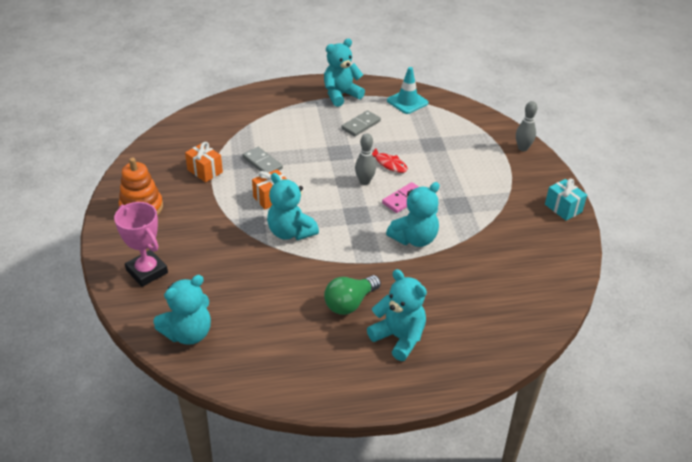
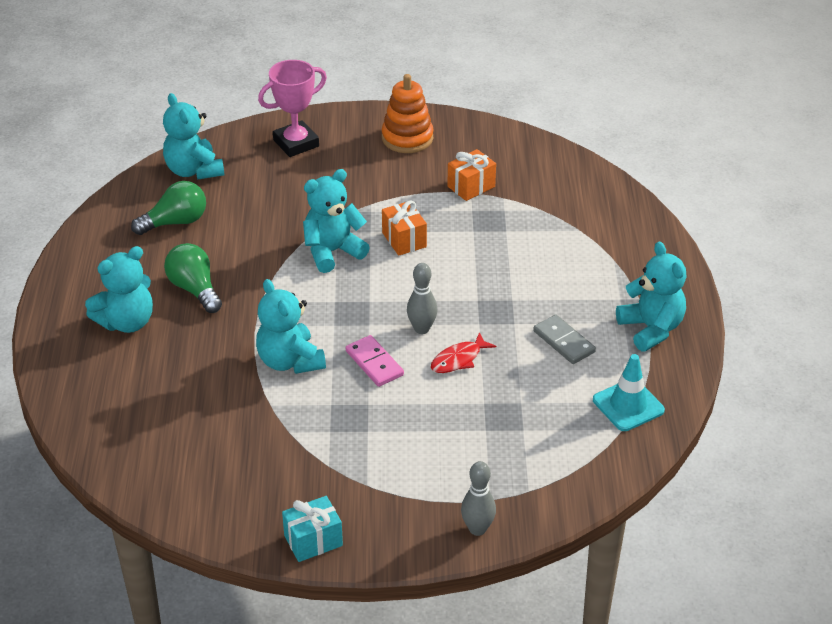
camera: 100 degrees right, 0 degrees up
(262, 163) = (481, 236): grey domino -> none
(265, 332) = (175, 222): none -> green light bulb

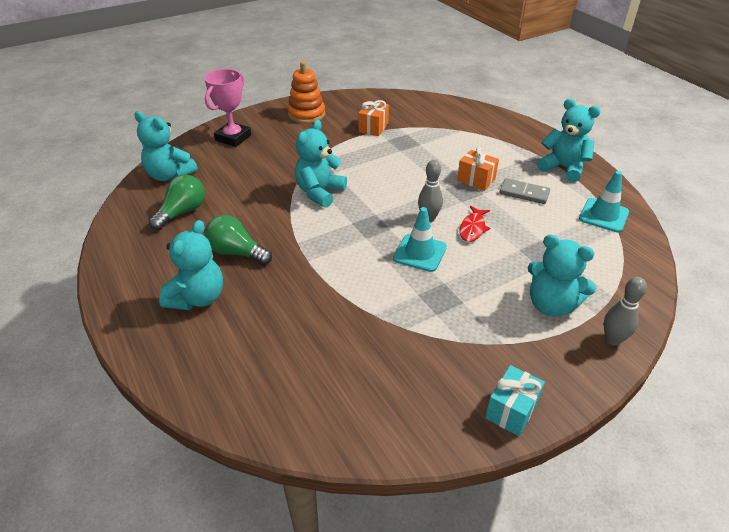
camera: 30 degrees left, 0 degrees up
(290, 361) = (357, 275): turquoise teddy bear -> turquoise teddy bear (551, 305)
(374, 363) = (420, 253): pink domino -> turquoise traffic cone
(404, 240) = (361, 170): orange gift -> orange gift (476, 180)

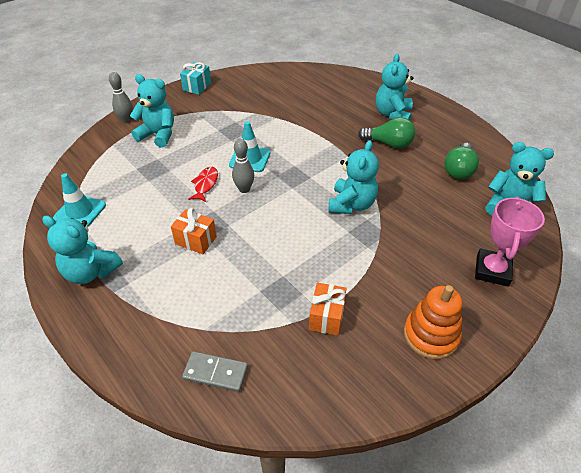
camera: 170 degrees right, 5 degrees up
(524, 193) = (149, 229): grey domino -> grey domino (215, 372)

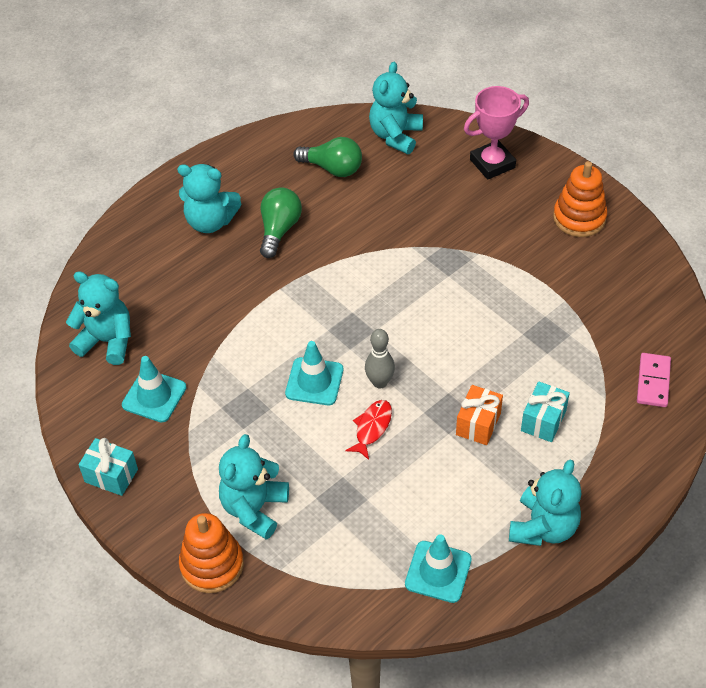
camera: 90 degrees left, 5 degrees up
(126, 120) = (212, 565): grey bowling pin -> orange stacking toy
(189, 281) = (543, 421): none -> turquoise gift
(205, 184) = (372, 428): red fish -> red fish turned 105 degrees clockwise
(215, 372) = (653, 382): grey domino -> pink domino
(249, 98) = (154, 396): none -> turquoise traffic cone
(326, 317) = (571, 295): orange gift -> none
(351, 204) = (402, 271): turquoise teddy bear -> turquoise teddy bear (107, 341)
(492, 270) = (492, 163): pink trophy -> pink trophy turned 45 degrees counterclockwise

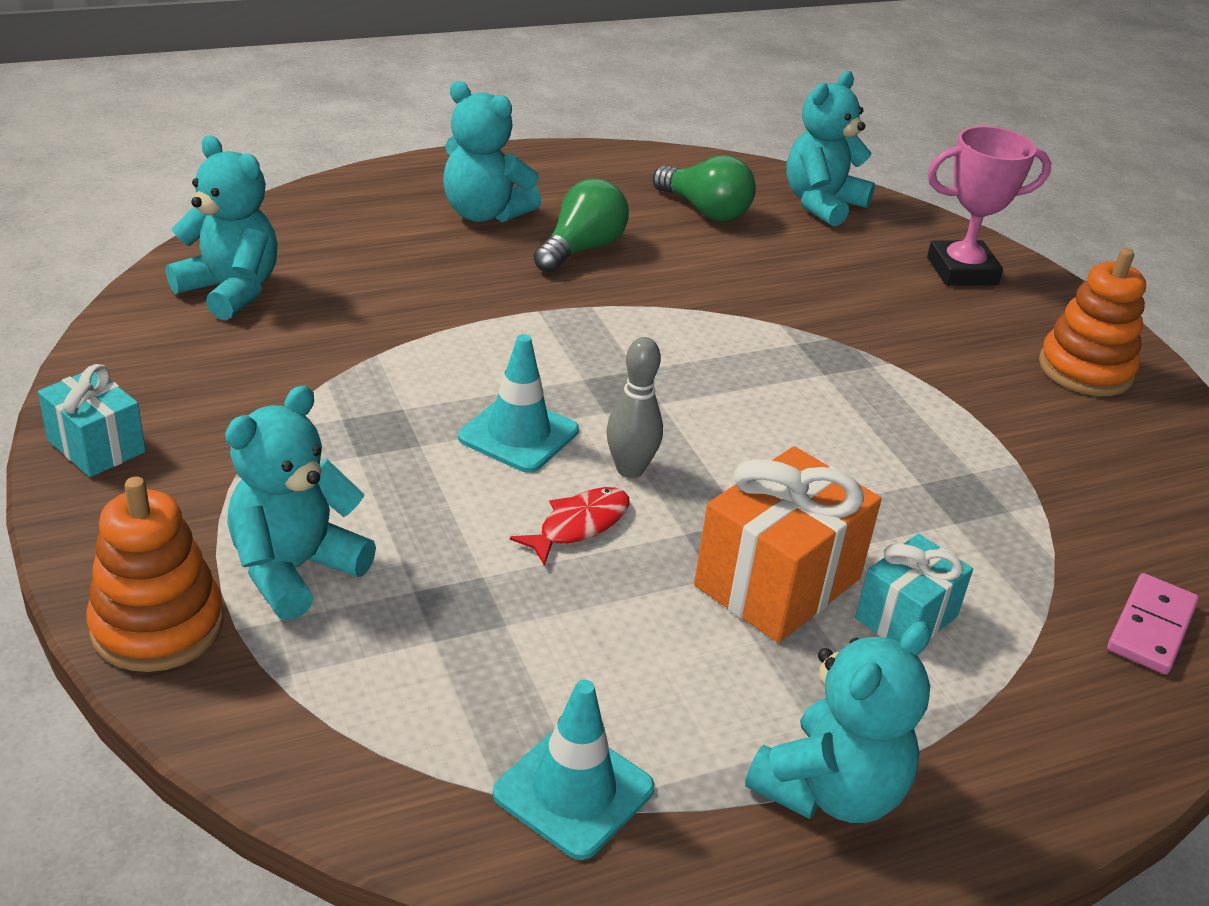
camera: 15 degrees right, 15 degrees down
(154, 396) = (247, 372): turquoise traffic cone -> none
(478, 424) = (777, 582): orange gift -> orange gift, size x1.65

